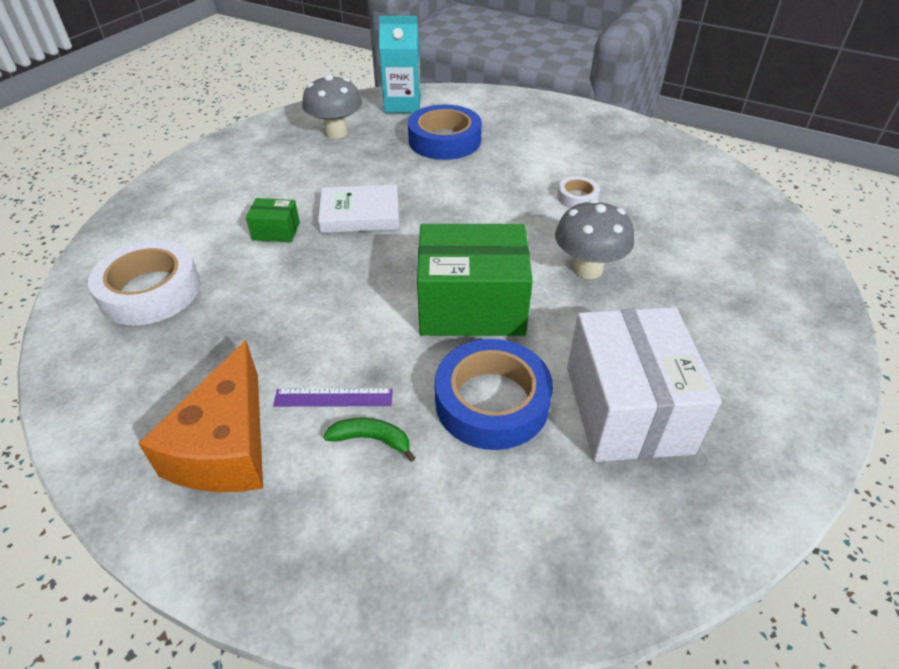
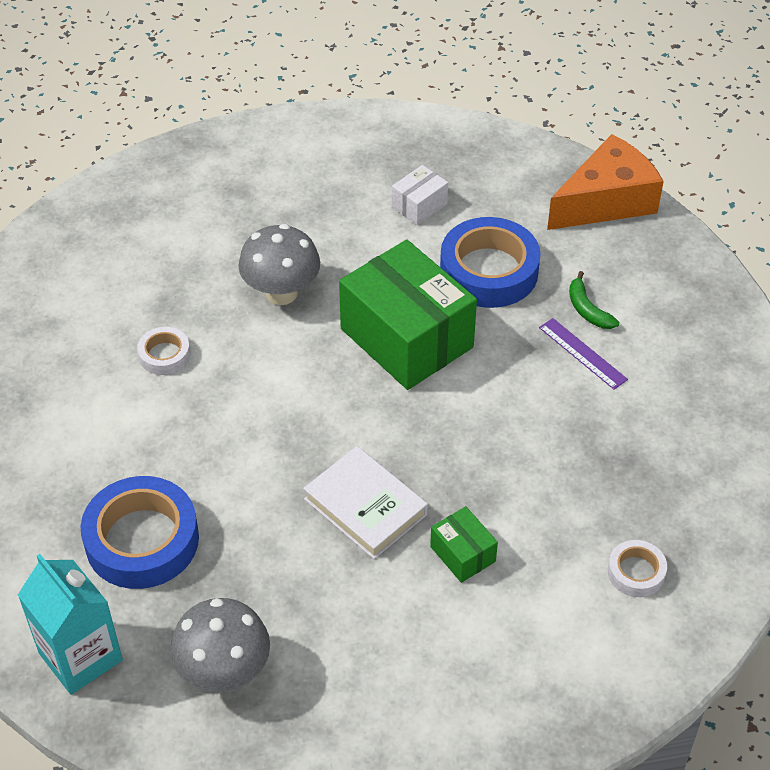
camera: 130 degrees left, 5 degrees up
(150, 291) = (636, 572): white tape -> white tape, size x0.50
(226, 446) = (681, 378): orange cheese -> orange cheese (606, 201)
(627, 409) = (419, 205): white box -> white box, size x0.45

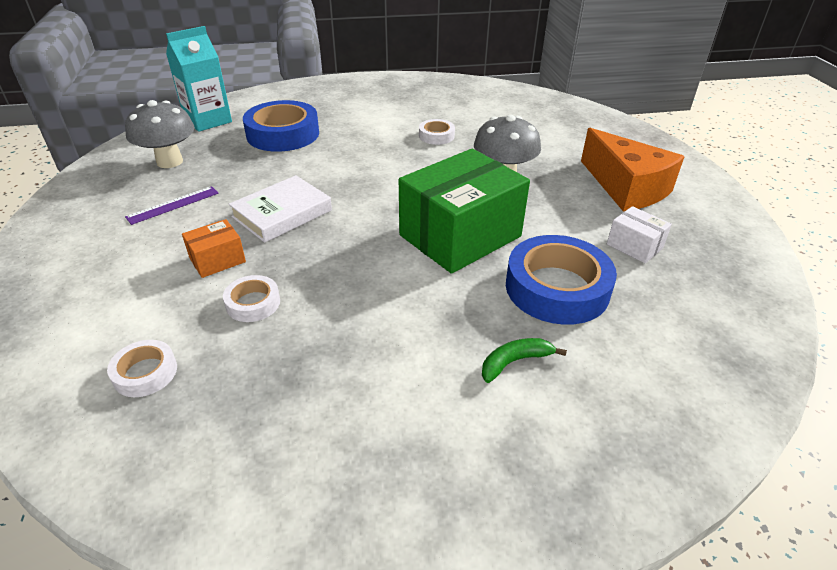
camera: 90 degrees right, 10 degrees down
(463, 554) = (217, 260): green box -> orange box
(532, 506) = (253, 303): none -> white tape
(582, 353) = (446, 353): purple ruler -> purple ruler (173, 205)
(606, 201) = (710, 395): orange cheese -> orange cheese (626, 188)

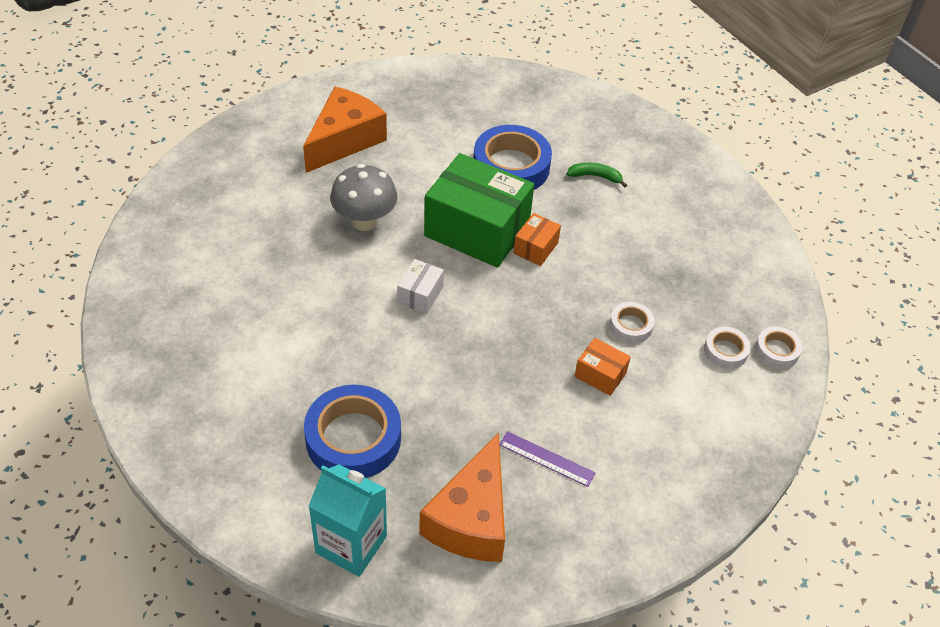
camera: 115 degrees left, 10 degrees up
(170, 162) = (471, 518): grey mushroom -> orange cheese
(282, 213) = (512, 361): white book -> none
(411, 268) = (535, 248): none -> orange box
(436, 136) = (296, 292): white tape -> white tape (777, 351)
(514, 362) = (595, 176): green banana -> green banana turned 150 degrees clockwise
(634, 246) = (435, 131): white box -> white box (420, 295)

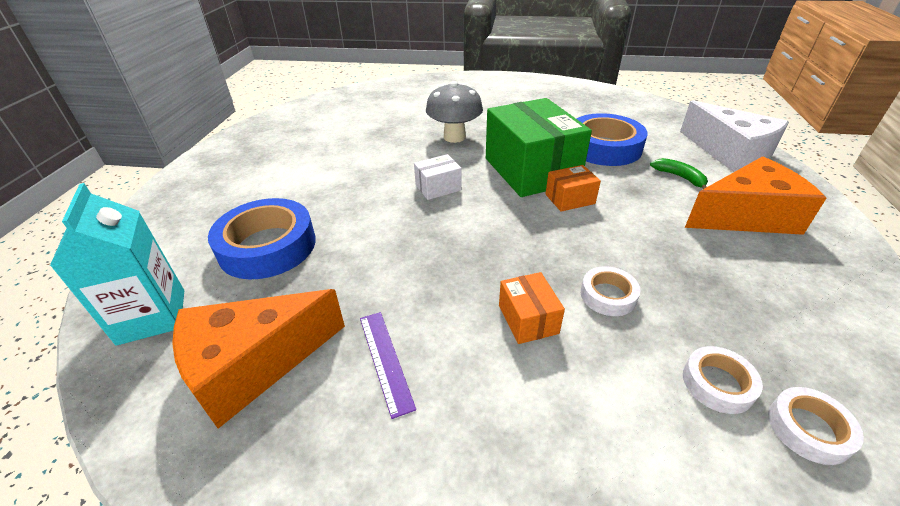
camera: 45 degrees right, 10 degrees down
(345, 140) = (494, 100): orange cheese -> orange cheese (746, 216)
(611, 124) = (729, 153): none -> white cheese

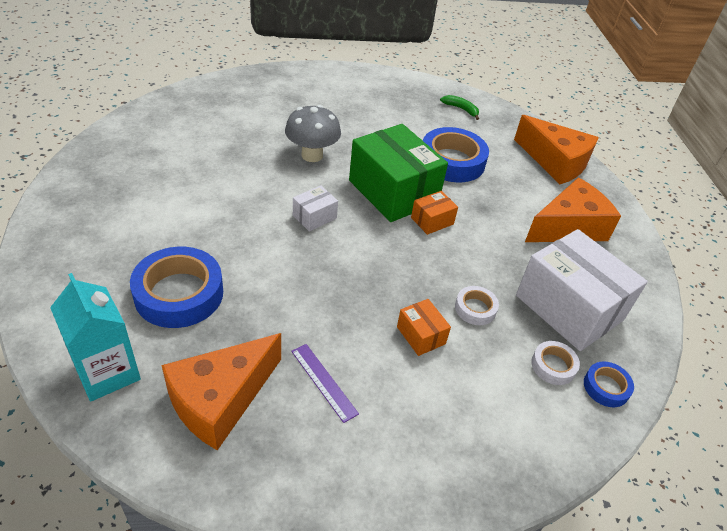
camera: 20 degrees left, 5 degrees up
(679, 177) = (517, 191): green banana -> green banana (461, 109)
(729, 153) = (555, 162): white cheese -> orange cheese
(745, 308) = (569, 307): none -> white box
(808, 429) = (606, 387): white tape -> blue tape

